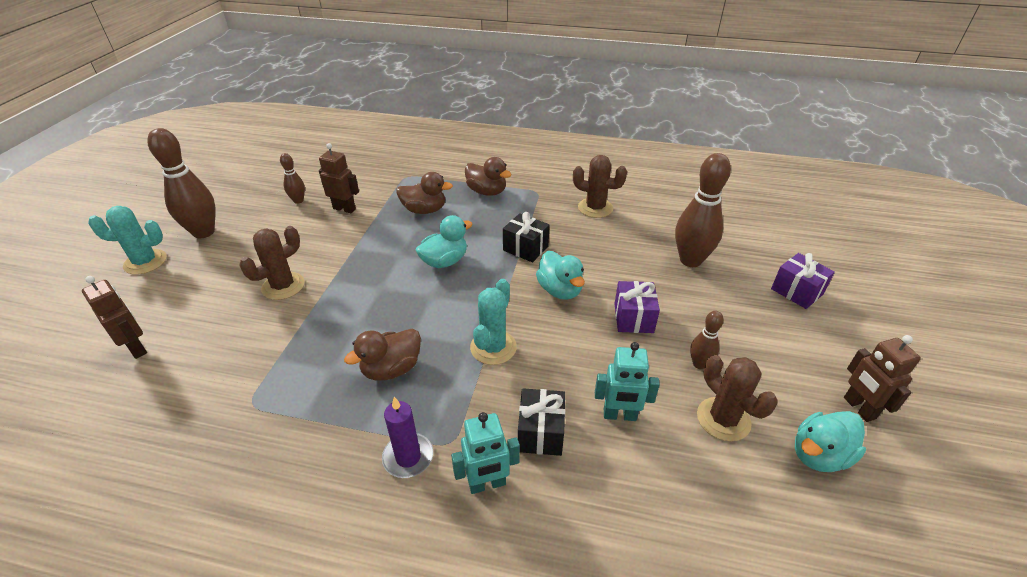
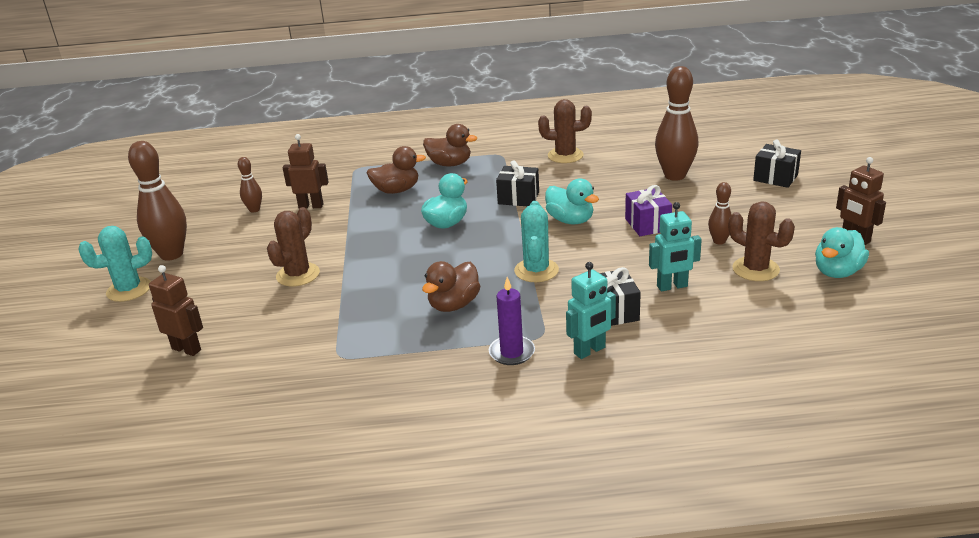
camera: 15 degrees left, 10 degrees down
(797, 291) = (775, 178): purple gift -> black gift

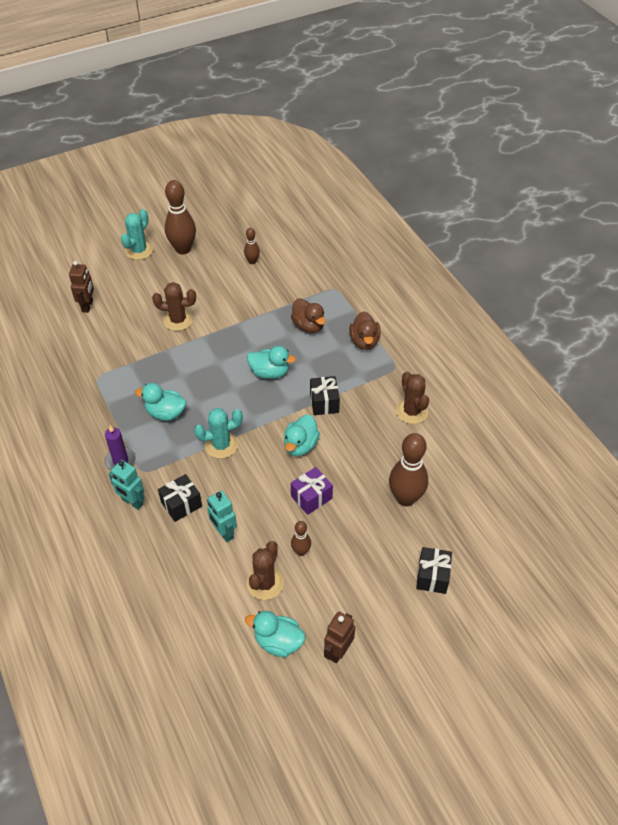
camera: 65 degrees right, 20 degrees up
(129, 290) = (139, 250): turquoise cactus -> turquoise cactus turned 75 degrees clockwise
(311, 206) = (268, 288): brown robot -> none
(454, 305) = (165, 413): brown duck -> turquoise duck

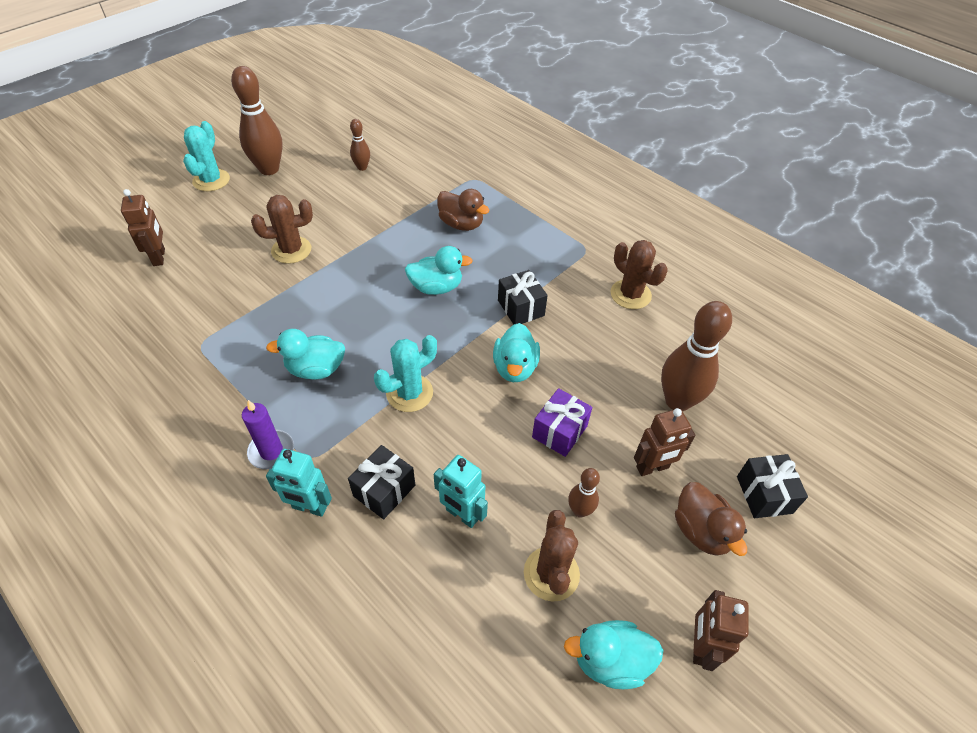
camera: 20 degrees left, 0 degrees up
(363, 538) = (652, 468): none -> brown robot
(364, 341) = (536, 228): brown duck -> brown duck (701, 531)

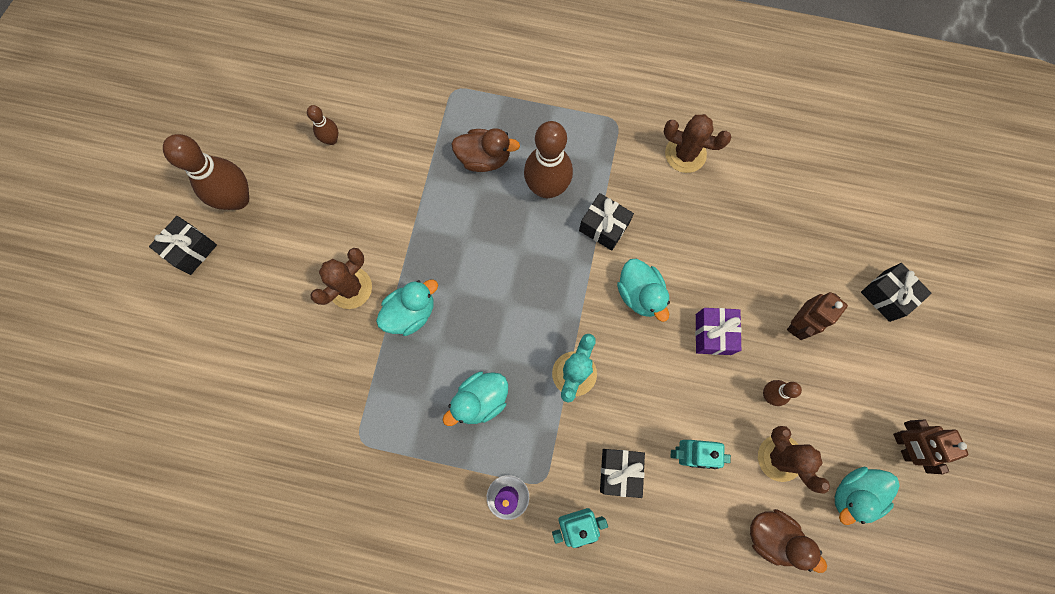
camera: 30 degrees left, 25 degrees up
(159, 257) = (231, 374): brown robot -> none
(211, 180) = (191, 250): turquoise cactus -> black gift
(436, 287) = (516, 249): turquoise duck -> turquoise duck (410, 312)
(677, 401) = (783, 247): brown bowling pin -> brown bowling pin (547, 188)
(701, 531) = (860, 356): brown duck -> brown duck (772, 536)

